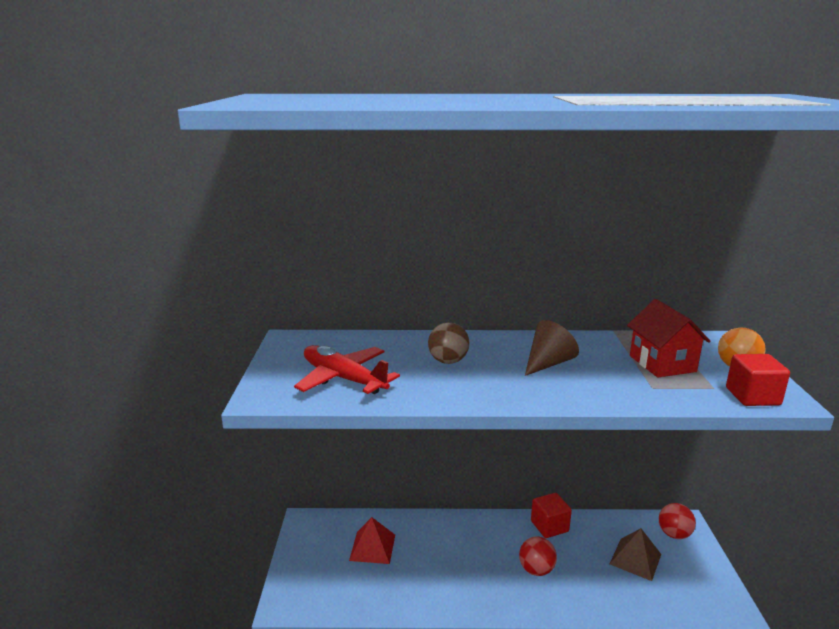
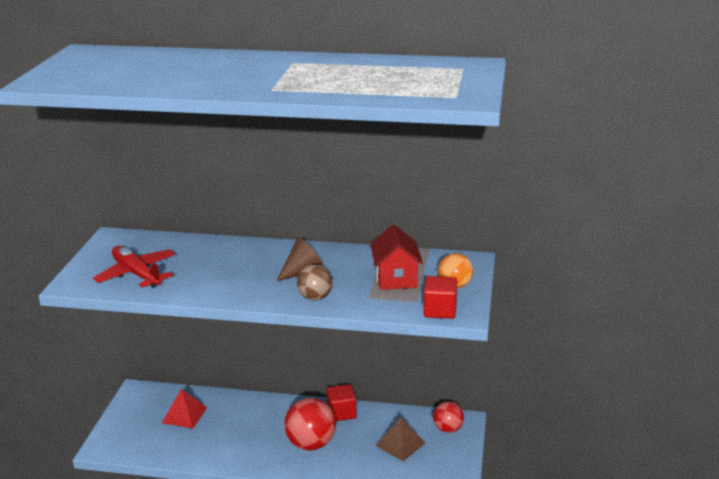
camera: 10 degrees right, 5 degrees up
(448, 361) = (225, 265): brown ball -> brown ball (315, 297)
(536, 570) = (311, 444): red ball -> red ball, size x1.64

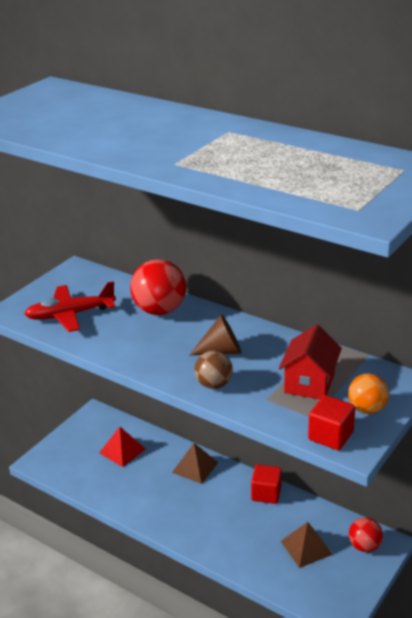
camera: 25 degrees right, 5 degrees up
(137, 274) = (70, 315): red plane -> red plane turned 90 degrees counterclockwise
(264, 410) = (195, 467): none -> brown pyramid
(311, 444) = (219, 518): red ball -> red ball (160, 310)

